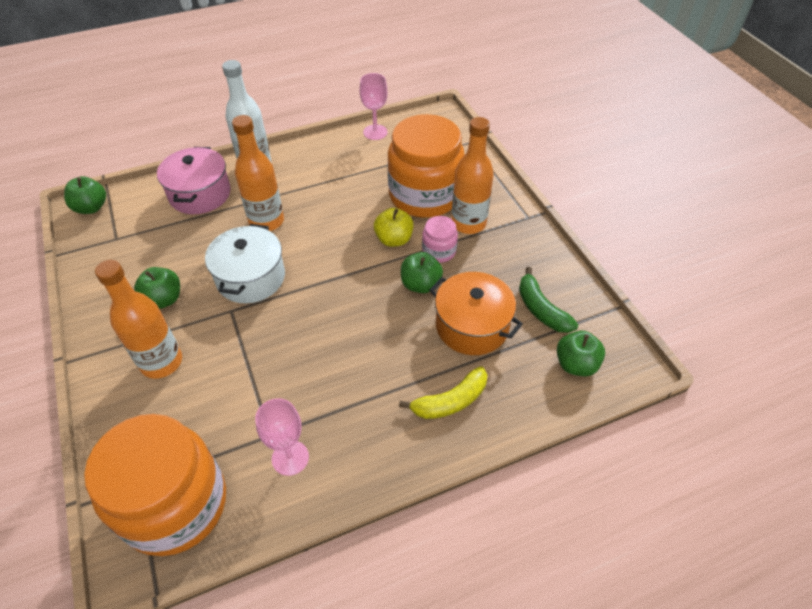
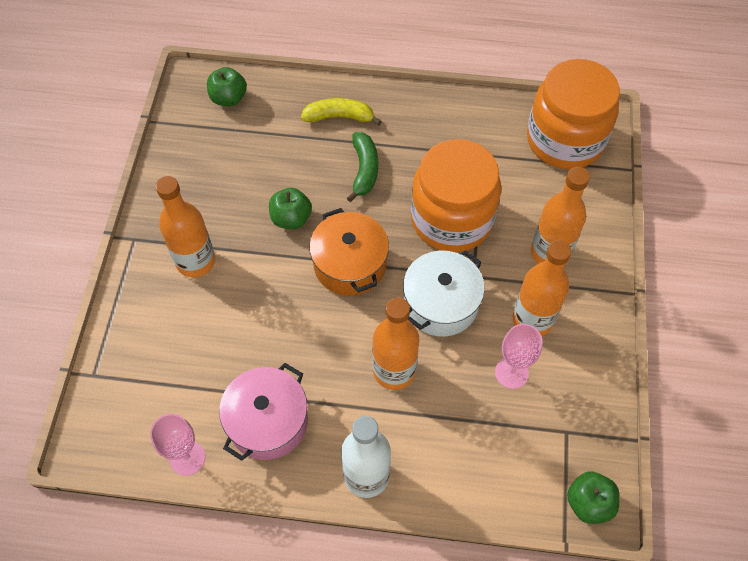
camera: 150 degrees left, 10 degrees up
(164, 299) = (532, 319): green apple -> orange bottle
(200, 194) = (452, 457): pink pot -> pink pot (268, 422)
(290, 458) = (474, 133): pink goblet -> pink goblet (511, 372)
(394, 239) = (280, 279): yellow apple -> none
(424, 195) = (209, 320): orange jar -> orange jar (451, 219)
(439, 251) = (248, 244): pink jar -> none
(472, 326) = (278, 162): orange pot -> orange pot (350, 264)
(541, 309) = (212, 148): green banana -> green banana (364, 170)

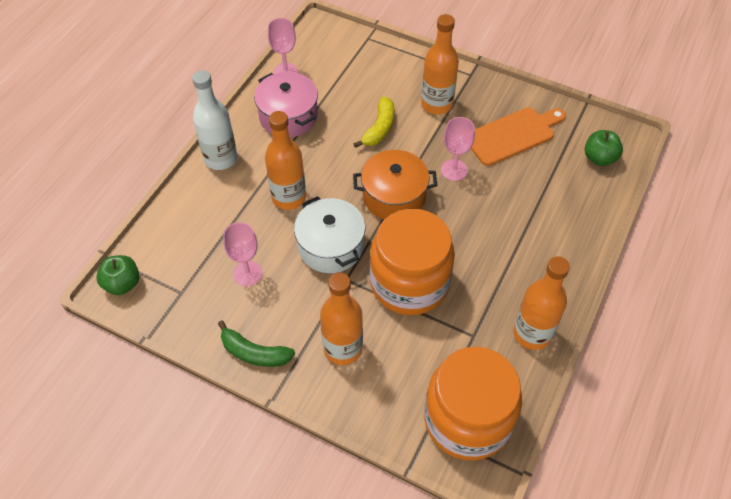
camera: 110 degrees right, 5 degrees down
(221, 177) = (513, 135): none -> orange cutting board
(291, 218) = (454, 170): green apple -> pink goblet
(339, 117) = (555, 233): yellow banana -> yellow banana (379, 128)
(364, 170) = (487, 234): green banana -> green banana (254, 353)
(532, 319) = (285, 307): orange bottle -> orange bottle (532, 334)

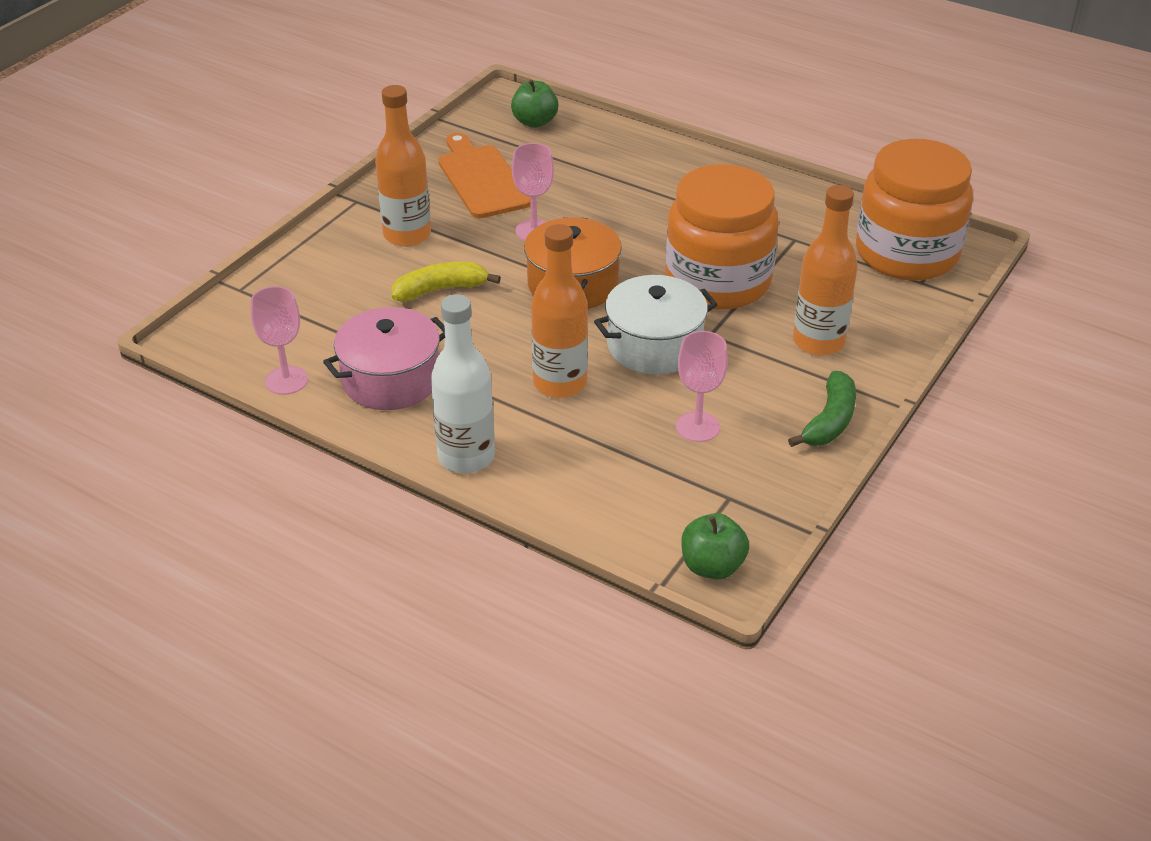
camera: 85 degrees left, 15 degrees down
(379, 128) = (441, 289): yellow banana -> yellow banana turned 45 degrees counterclockwise
(532, 334) = (791, 198): orange bottle -> none

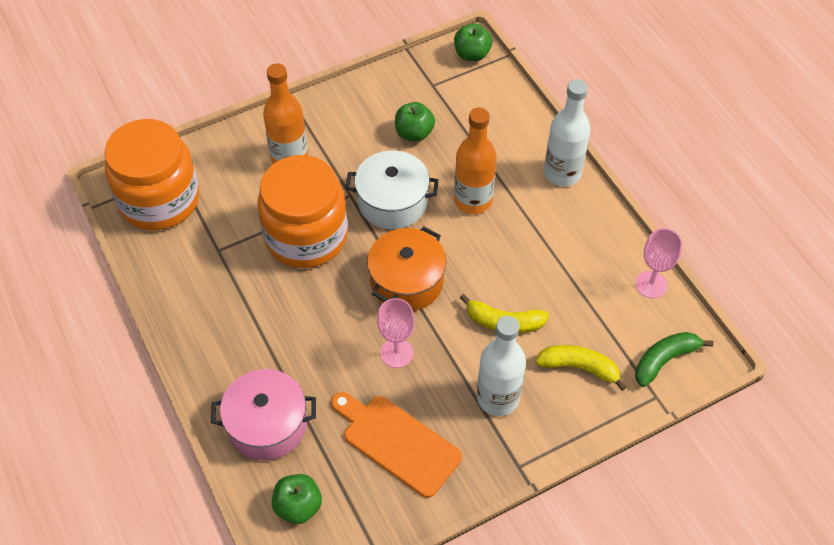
camera: 150 degrees left, 15 degrees up
(335, 283) = (579, 367): none -> yellow banana
(391, 380) = (580, 253): pink pot -> pink pot (267, 425)
(407, 235) = (498, 398): orange bottle -> white bottle
(482, 179) = (397, 442): orange cutting board -> orange cutting board turned 120 degrees clockwise
(697, 427) = (414, 133): pink goblet -> green apple
(829, 421) = (337, 104): green banana -> green banana (664, 360)

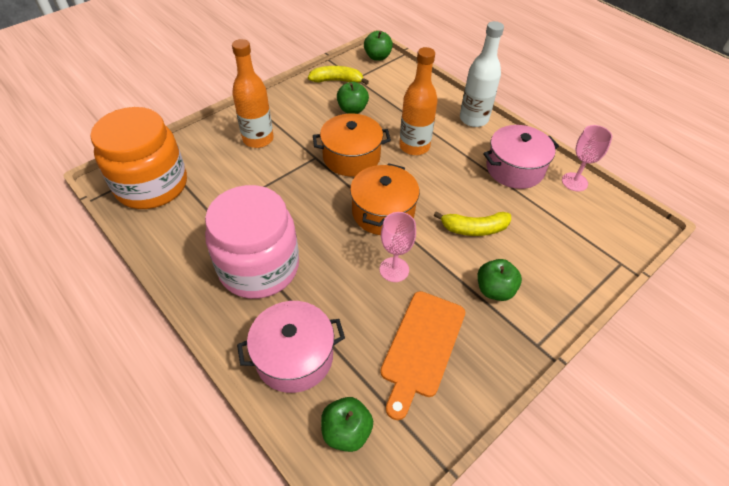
camera: 15 degrees left, 5 degrees down
(254, 322) = (259, 267): none -> pink jar
(306, 236) = (287, 192): orange jar -> none
(392, 202) = (351, 157): white pot -> orange pot
(397, 442) = (421, 347): orange cutting board -> orange cutting board turned 90 degrees counterclockwise
(498, 398) = (494, 290): white bottle -> green apple
(579, 367) = (550, 252): yellow banana -> yellow banana (337, 81)
(584, 253) = (514, 169): none -> pink pot
(664, 360) = (613, 234): green banana -> none

